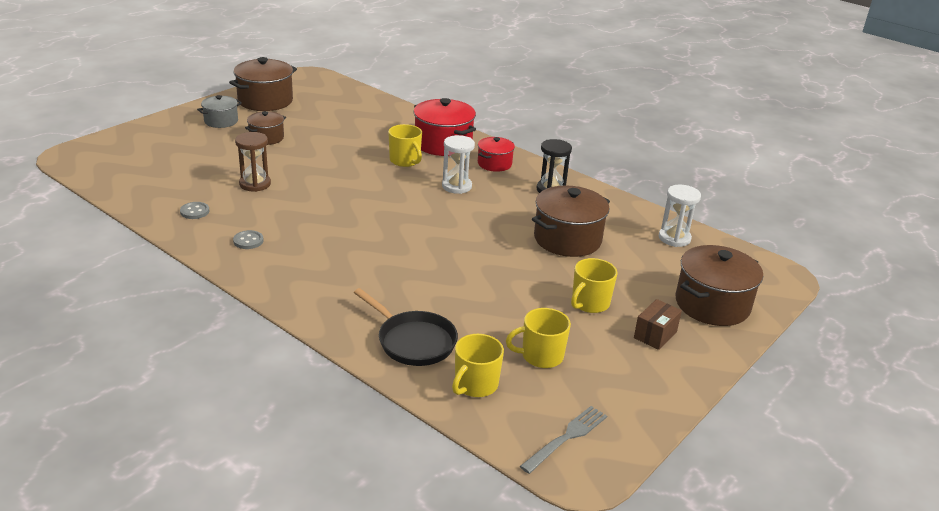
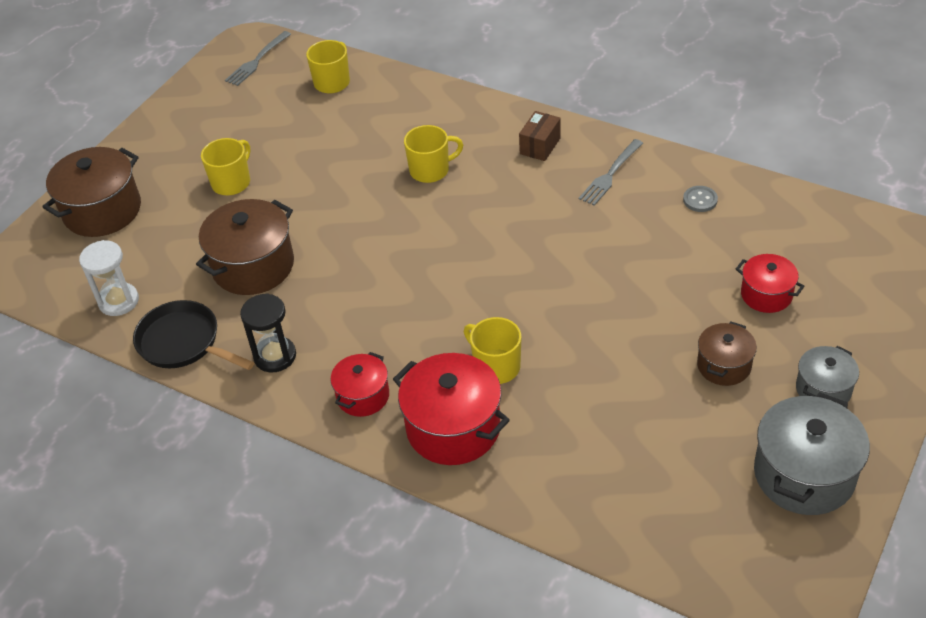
camera: 175 degrees right, 15 degrees up
(207, 158) = (766, 294): none -> red pot
(248, 241) = (610, 175): grey button -> grey fork
(255, 184) = (667, 262): brown hourglass -> none
(265, 101) = (804, 474): brown pot -> grey pot
(413, 341) = (394, 106): black pan -> black pan (183, 342)
(456, 186) = (407, 328): white hourglass -> none
(541, 356) = (279, 118): yellow mug -> yellow mug (430, 170)
(655, 335) = (170, 162): brown box -> brown box (540, 146)

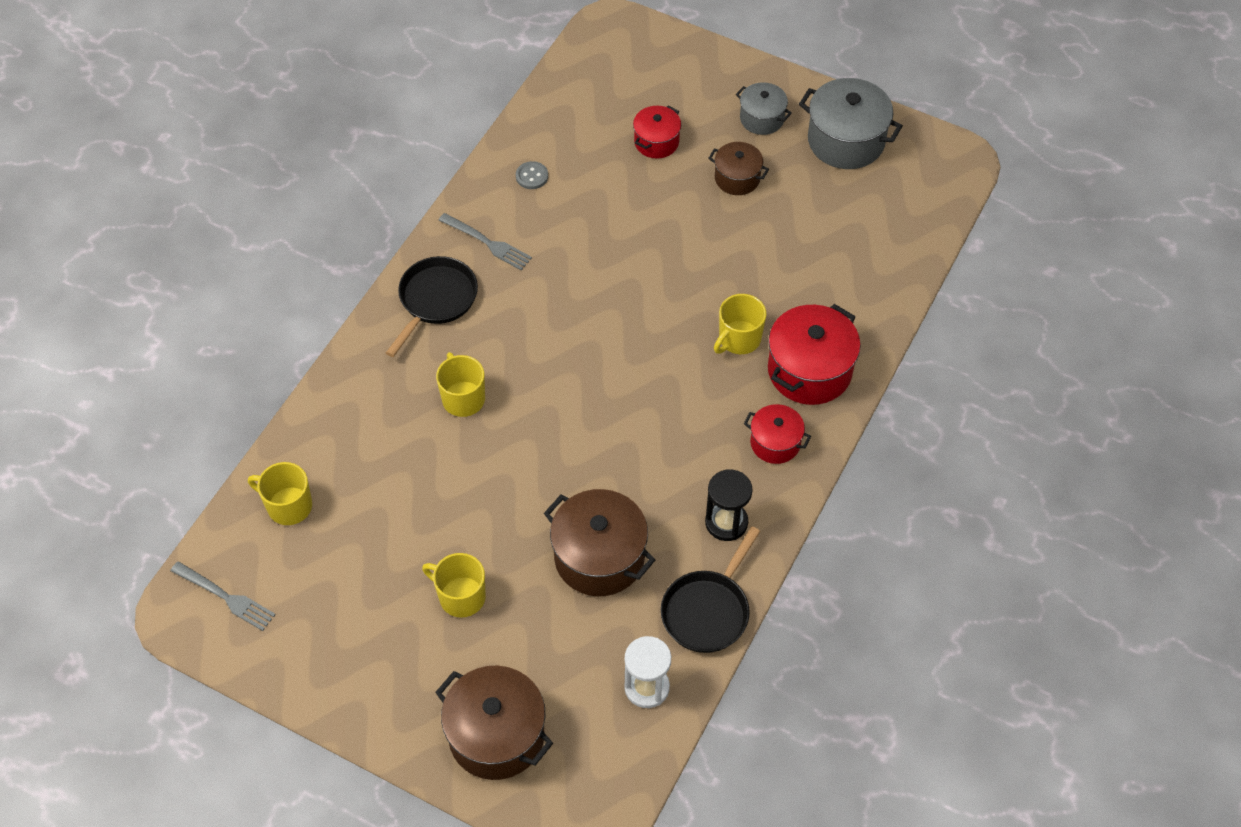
camera: 95 degrees left, 10 degrees up
(540, 146) = (435, 300): brown box -> black pan

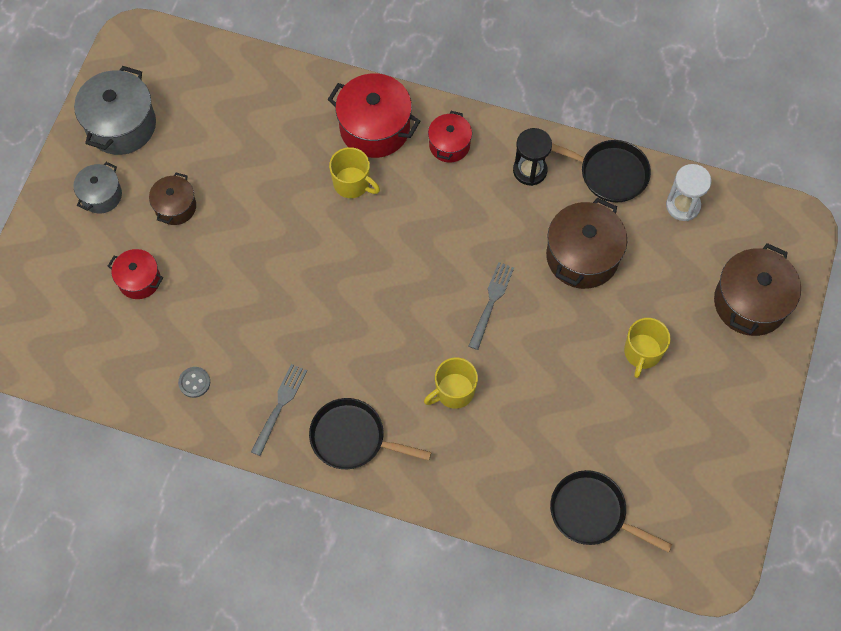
camera: 100 degrees left, 10 degrees up
(226, 597) = (690, 540): grey fork -> grey fork (491, 302)
(288, 506) = (592, 513): yellow mug -> black pan

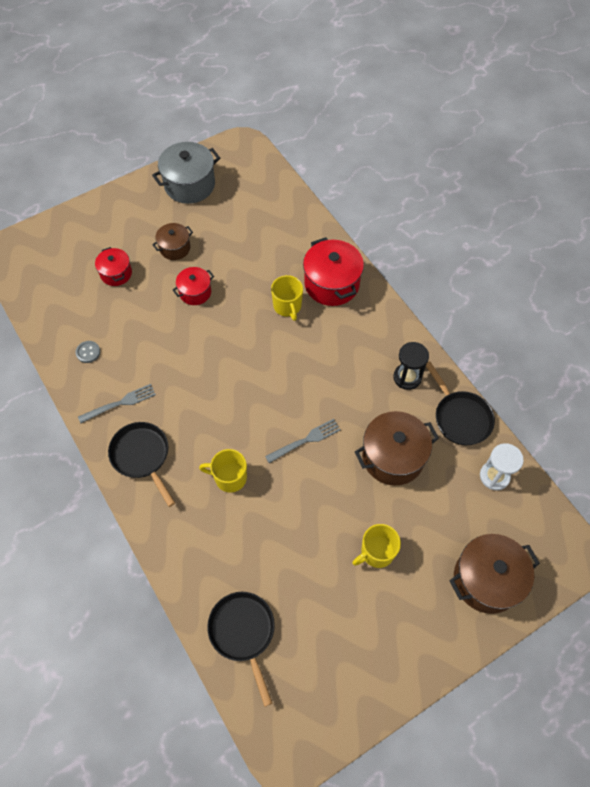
camera: 40 degrees right, 5 degrees down
(101, 195) = (142, 214): grey pot -> none
(449, 145) = (369, 325): red pot -> red pot (195, 292)

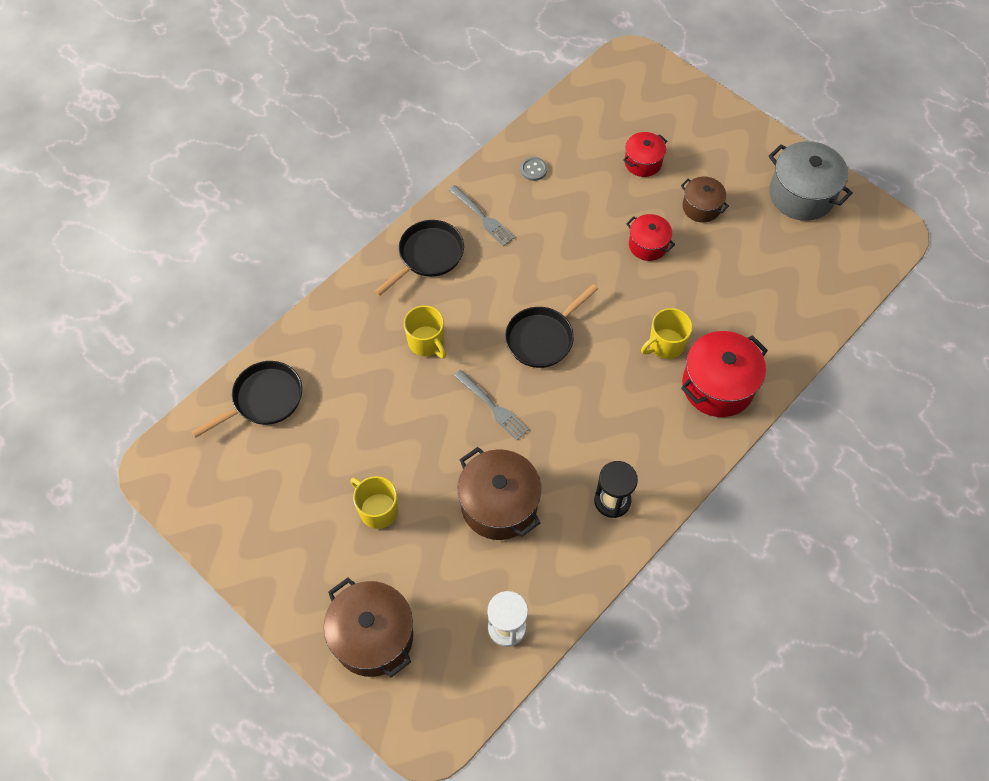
camera: 75 degrees right, 0 degrees up
(229, 477) = (426, 342): yellow mug -> yellow mug turned 150 degrees clockwise
(460, 417) = (576, 574): black pan -> black pan (543, 338)

